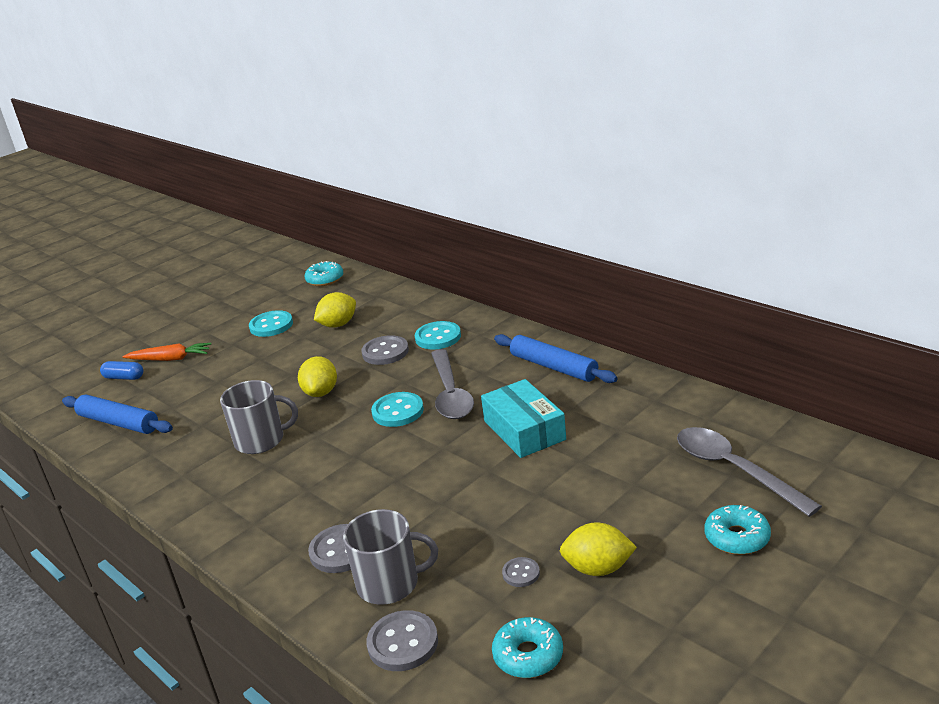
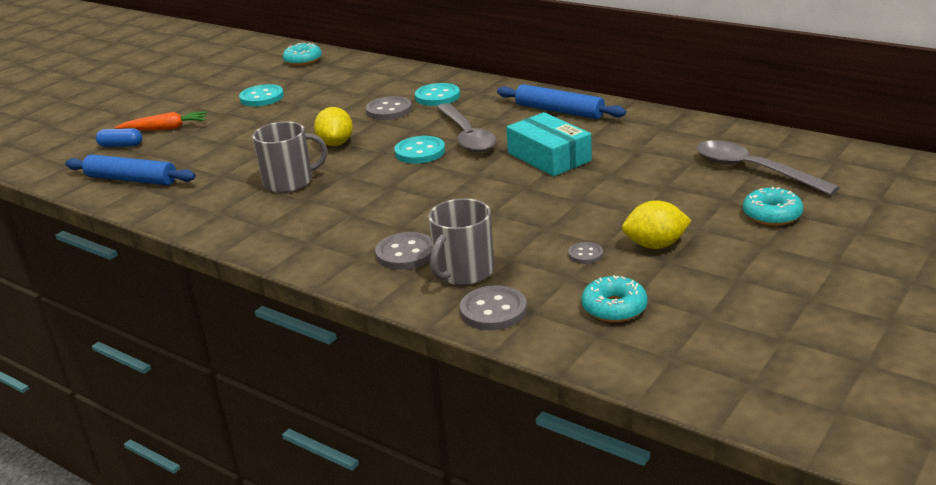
camera: 10 degrees left, 0 degrees up
(338, 325) = (331, 93): yellow lemon -> none
(389, 583) = (463, 272): grey mug -> grey mug turned 135 degrees clockwise

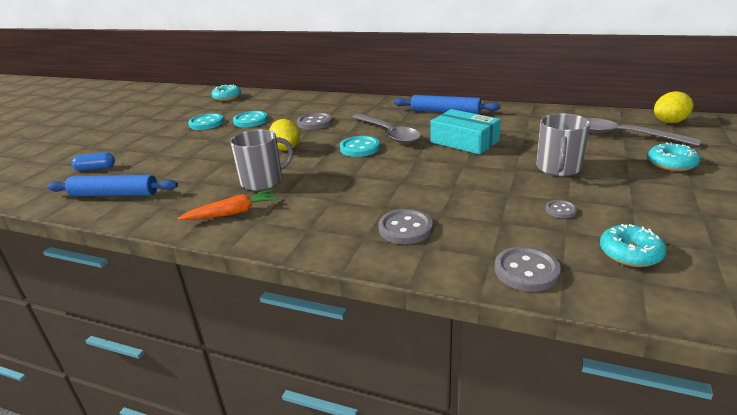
camera: 15 degrees left, 0 degrees up
(165, 129) = (132, 152): orange carrot -> orange carrot (232, 213)
(437, 96) = (346, 111): turquoise button -> turquoise button (251, 121)
(463, 272) = (470, 238): grey mug -> grey mug (558, 168)
(655, 245) = (609, 196): yellow lemon -> yellow lemon (669, 122)

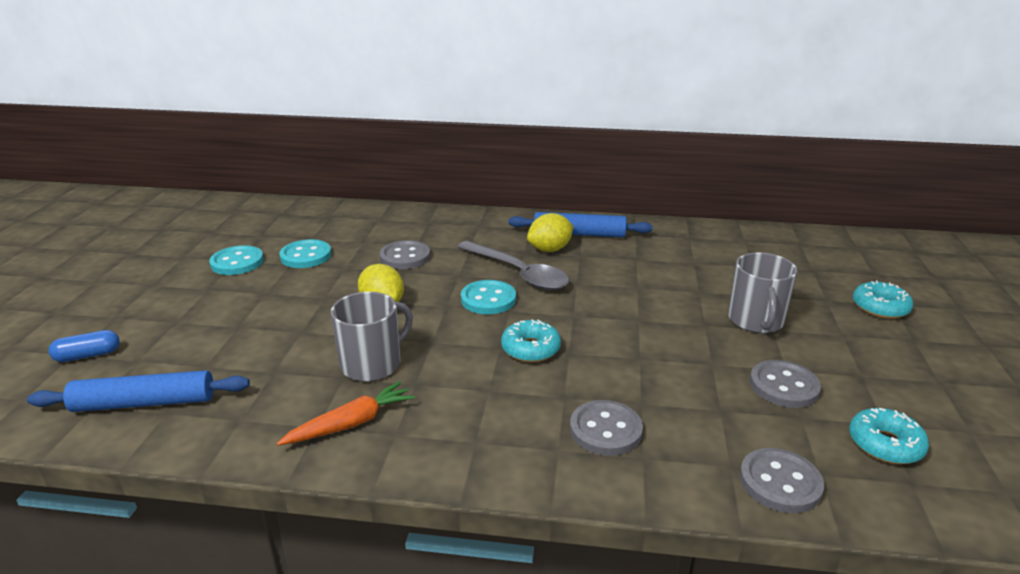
camera: 15 degrees left, 0 degrees up
(227, 97) = (249, 213): turquoise donut -> turquoise donut (530, 349)
(464, 141) = (624, 283): turquoise box -> none
(561, 210) = (783, 386): grey button -> grey button, size x1.78
(623, 135) = (811, 266): grey spoon -> none
(669, 122) = (855, 244): yellow lemon -> yellow lemon (550, 249)

